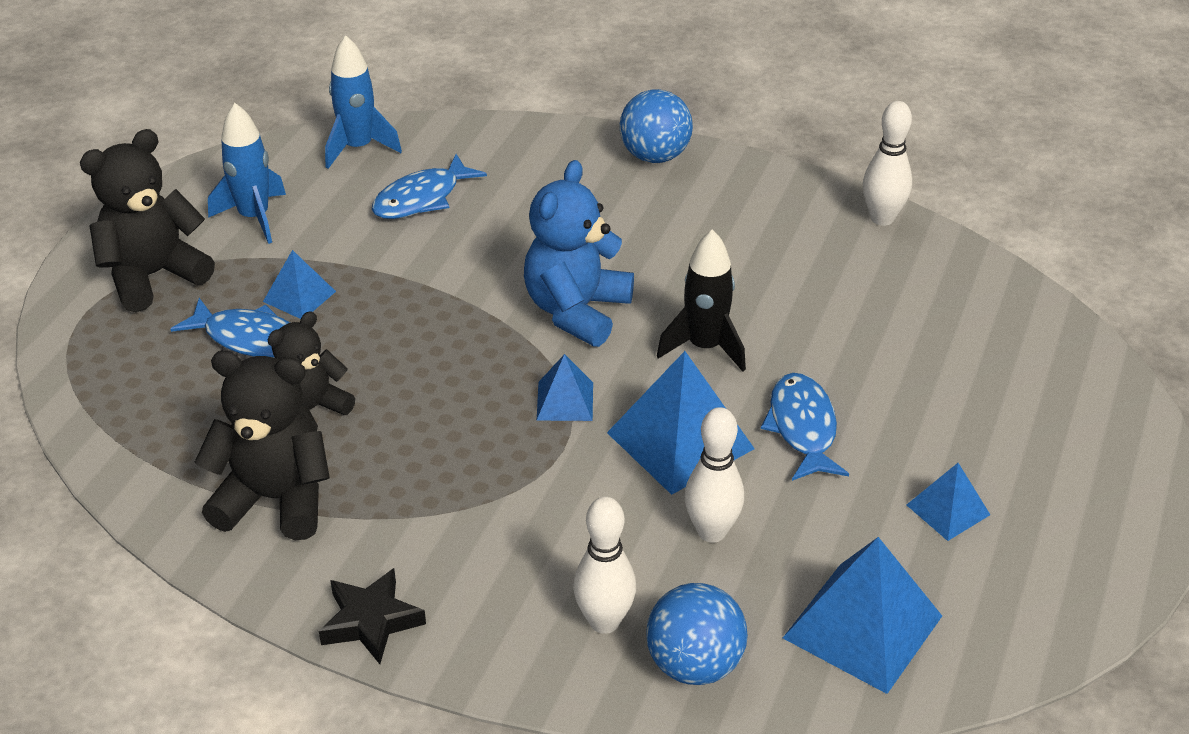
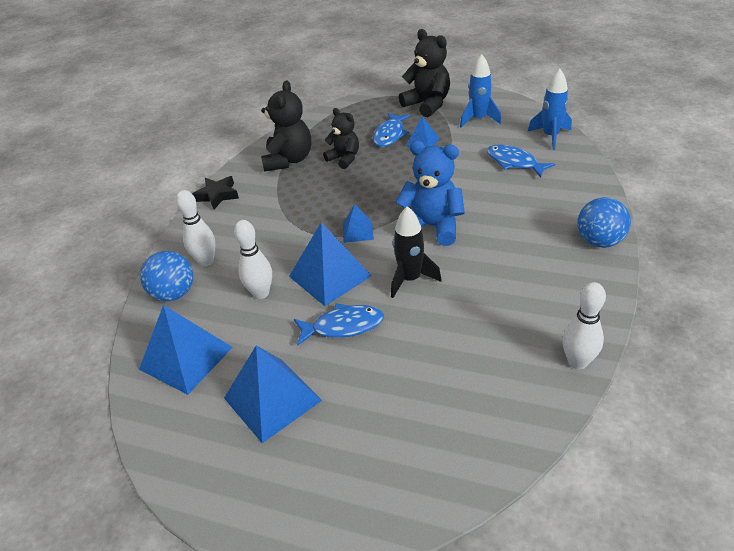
camera: 90 degrees right, 0 degrees up
(948, 509) = (272, 399): blue pyramid -> blue pyramid, size x1.86

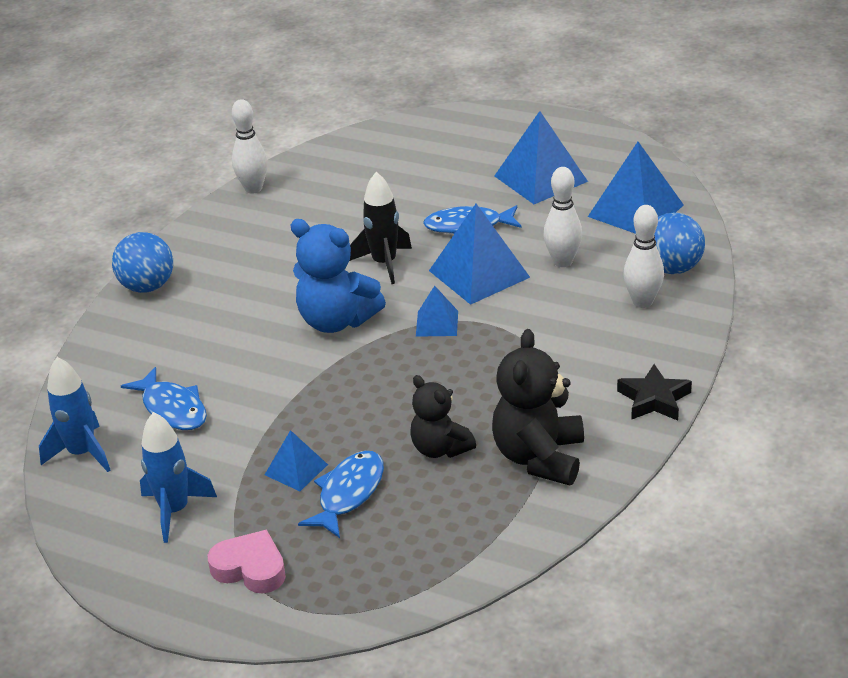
camera: 175 degrees left, 5 degrees down
(427, 104) = (250, 568): black teddy bear -> pink heart

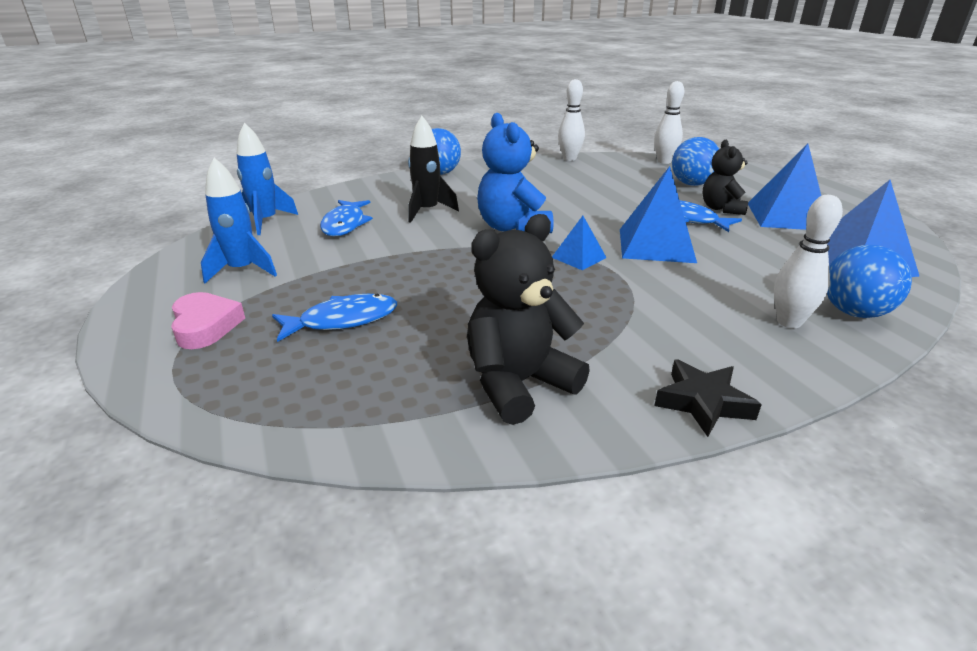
camera: 40 degrees right, 5 degrees down
(296, 469) = (342, 288): blue pyramid -> none
(384, 263) = (593, 214): black rocket -> black rocket (427, 211)
(420, 171) = (692, 184): none -> blue ball
(440, 448) = (452, 330): black teddy bear -> black teddy bear (721, 209)
(563, 261) = (741, 265): white bowling pin -> white bowling pin (664, 161)

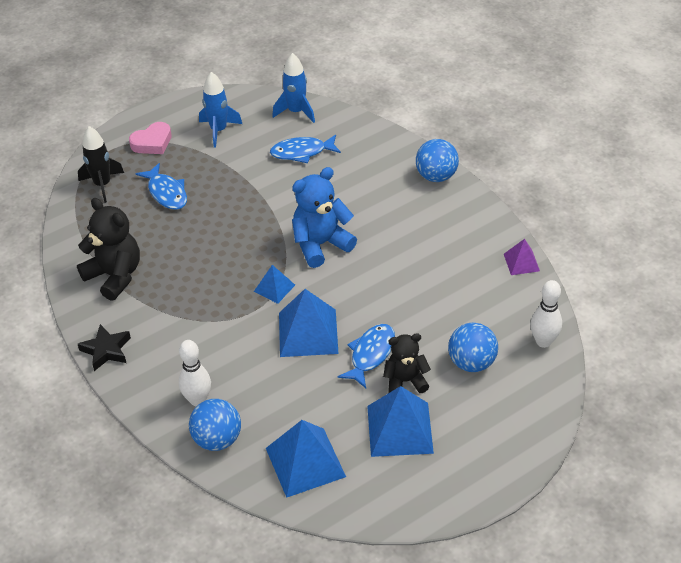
camera: 80 degrees right, 15 degrees up
(427, 211) = (341, 189): black rocket -> black rocket (102, 184)
(569, 158) = (521, 262): white bowling pin -> purple pyramid

